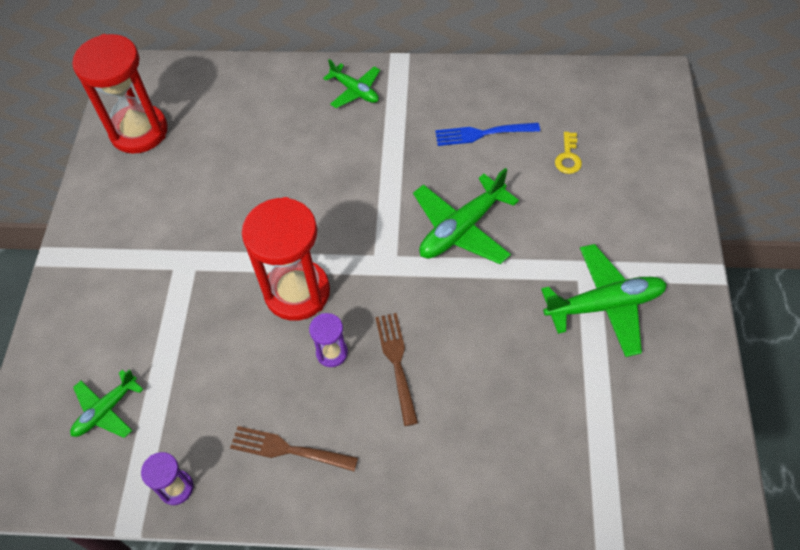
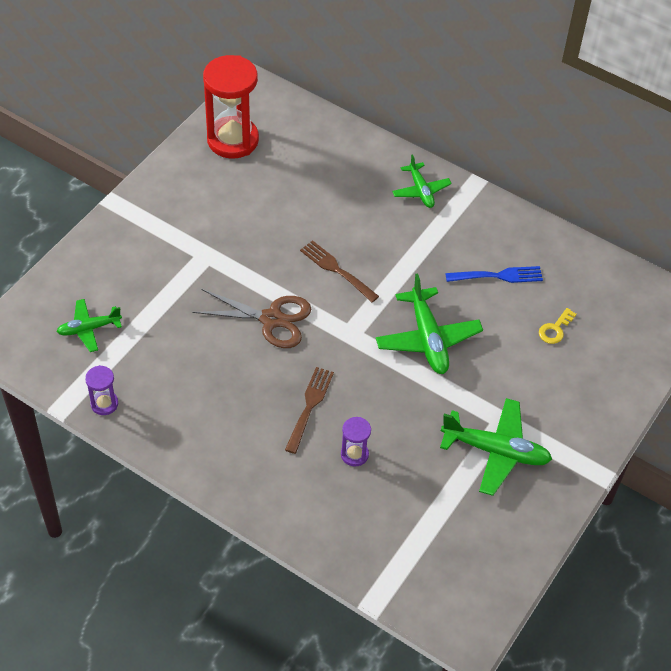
camera: 25 degrees right, 5 degrees down
(288, 449) = (194, 421): brown fork -> brown fork (336, 270)
(297, 292) = (271, 319): red hourglass -> brown scissors
(332, 353) = (268, 374): purple hourglass -> purple hourglass (354, 454)
(461, 229) = (427, 339): green plane -> green plane turned 90 degrees counterclockwise
(482, 134) = (498, 276): blue fork -> blue fork turned 150 degrees clockwise

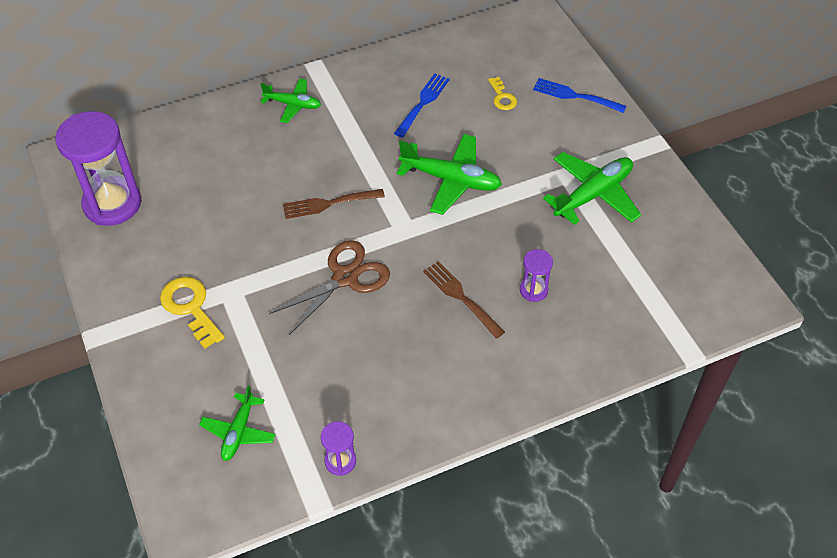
camera: 55 degrees left, 0 degrees up
(174, 240) = (190, 308): none -> yellow key
(233, 140) = (112, 204): red hourglass -> purple hourglass
(605, 383) = (575, 96): none -> blue fork

